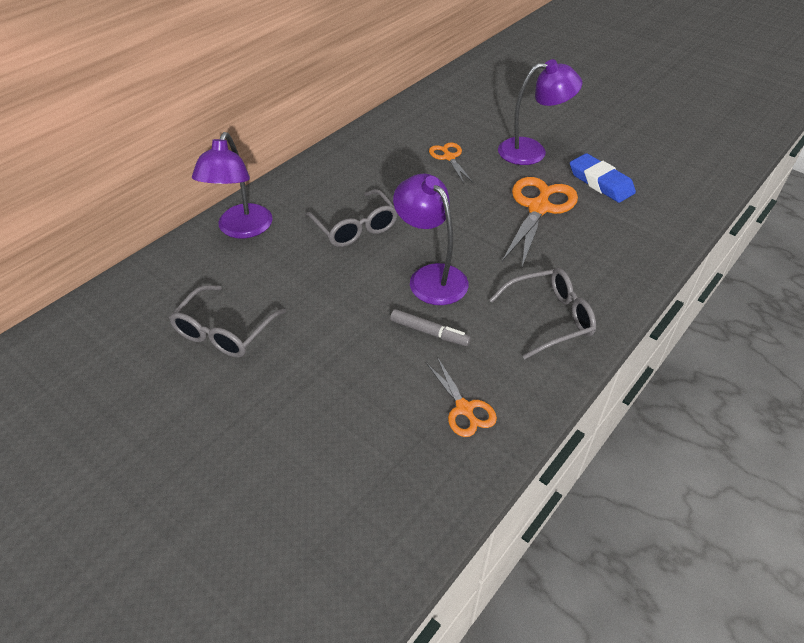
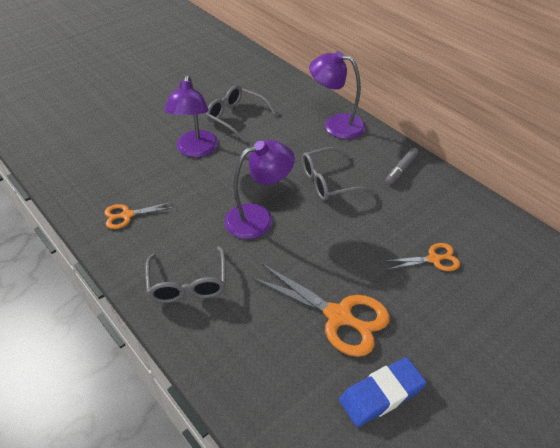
camera: 100 degrees right, 0 degrees up
(429, 332) = (200, 208): grey marker -> grey marker (401, 169)
(532, 151) = (449, 339): purple lamp -> purple lamp (196, 150)

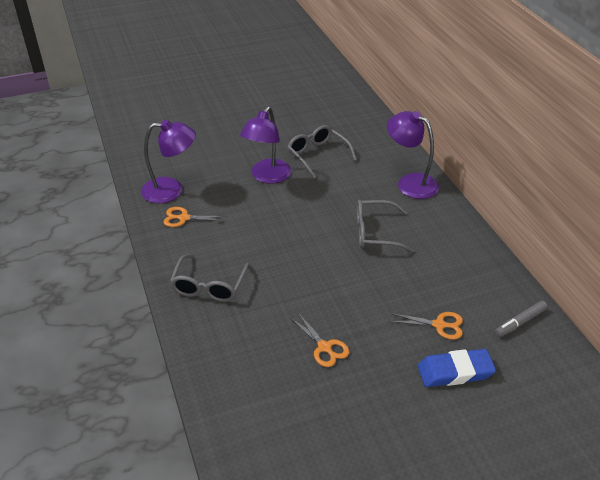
camera: 20 degrees right, 5 degrees down
(258, 218) = (295, 248): purple lamp -> purple lamp (171, 190)
(338, 316) = (324, 347): orange scissors -> orange scissors, size x0.55
(381, 394) = (329, 418): blue eraser -> blue eraser (455, 372)
(401, 169) = (452, 238): grey marker -> grey marker (520, 322)

